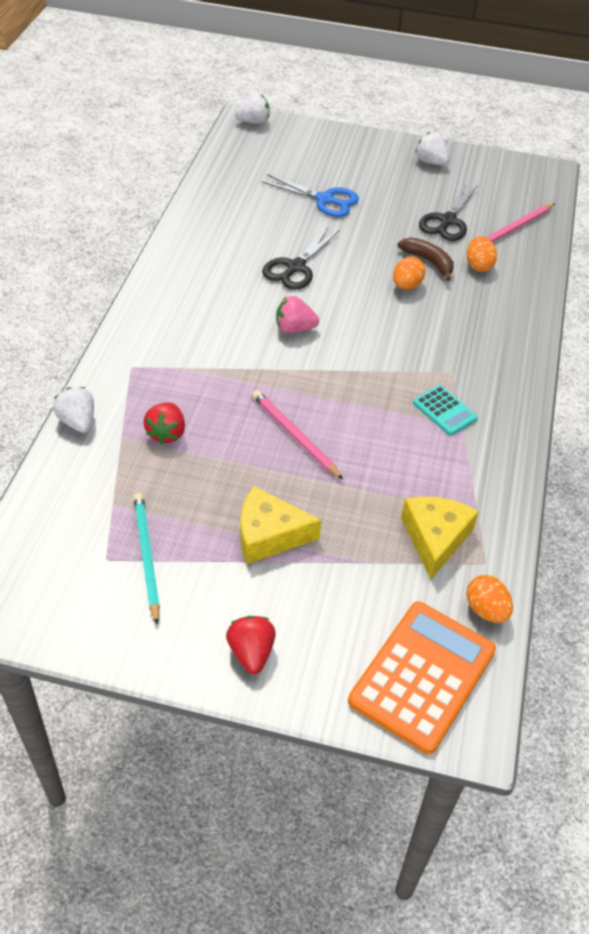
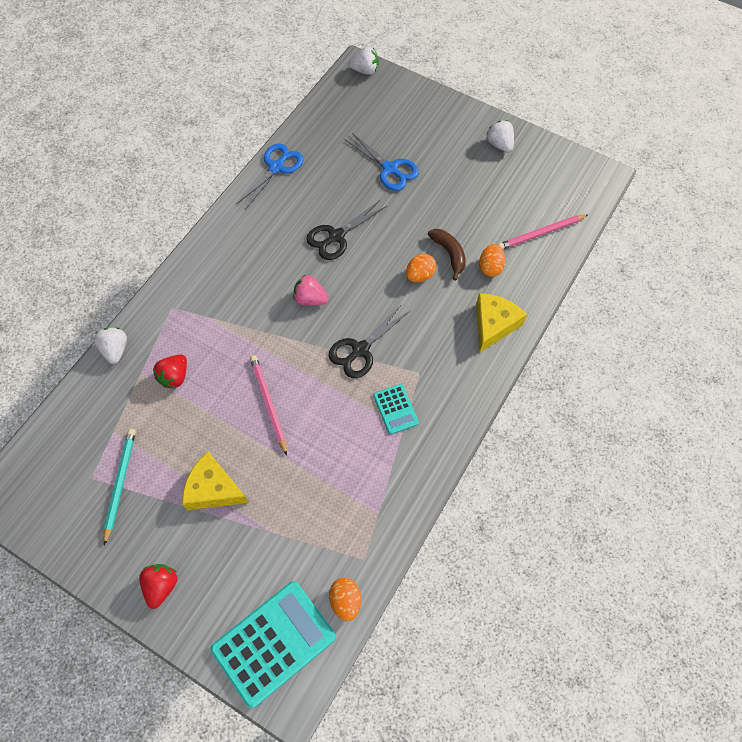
camera: 20 degrees right, 15 degrees up
(195, 218) = (276, 167): none -> blue scissors
(422, 676) = (273, 642): orange calculator -> turquoise calculator
(435, 538) = (335, 527): yellow cheese -> yellow cheese (494, 325)
(447, 221) = (485, 213): black scissors -> black scissors (360, 350)

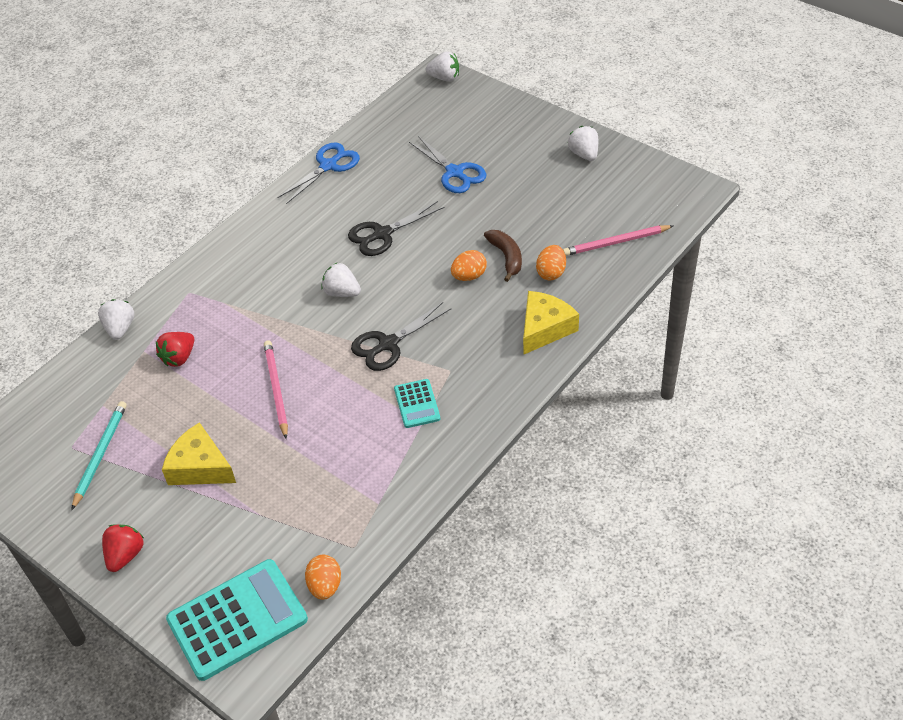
camera: 10 degrees right, 15 degrees down
(310, 299) = (342, 292): pink strawberry -> white strawberry

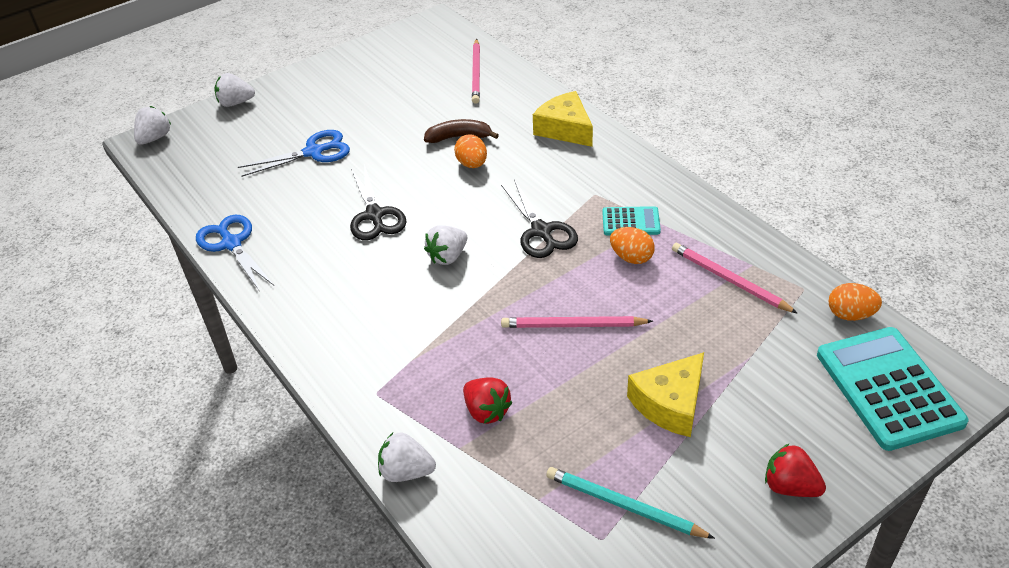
camera: 75 degrees left, 5 degrees down
(353, 488) = (729, 280): none -> pink pencil
(551, 273) = (495, 114): orange egg -> orange egg (631, 257)
(584, 154) = (347, 71): white strawberry -> white strawberry (236, 103)

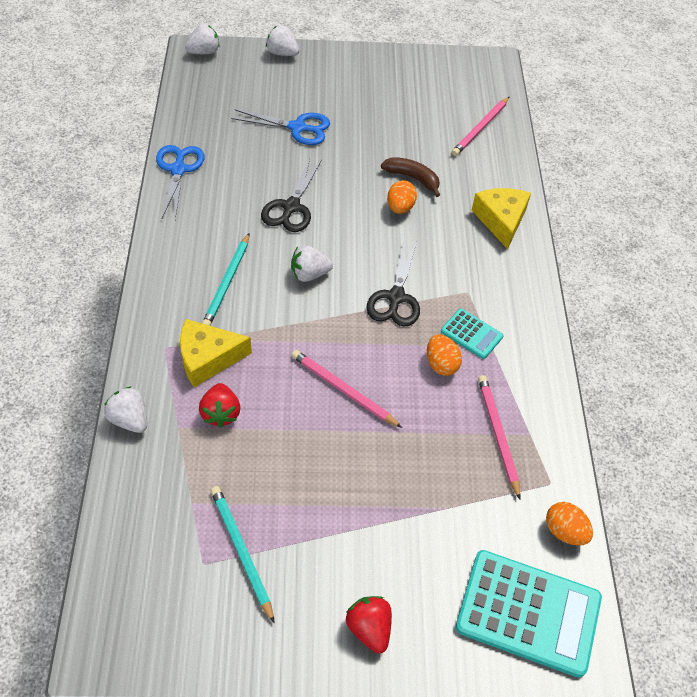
camera: 30 degrees right, 10 degrees up
(379, 306) = (227, 283): none -> turquoise pencil
(670, 404) = (350, 501): yellow cheese -> yellow cheese (208, 358)
(888, 388) = (528, 612): turquoise calculator -> turquoise calculator turned 90 degrees clockwise

